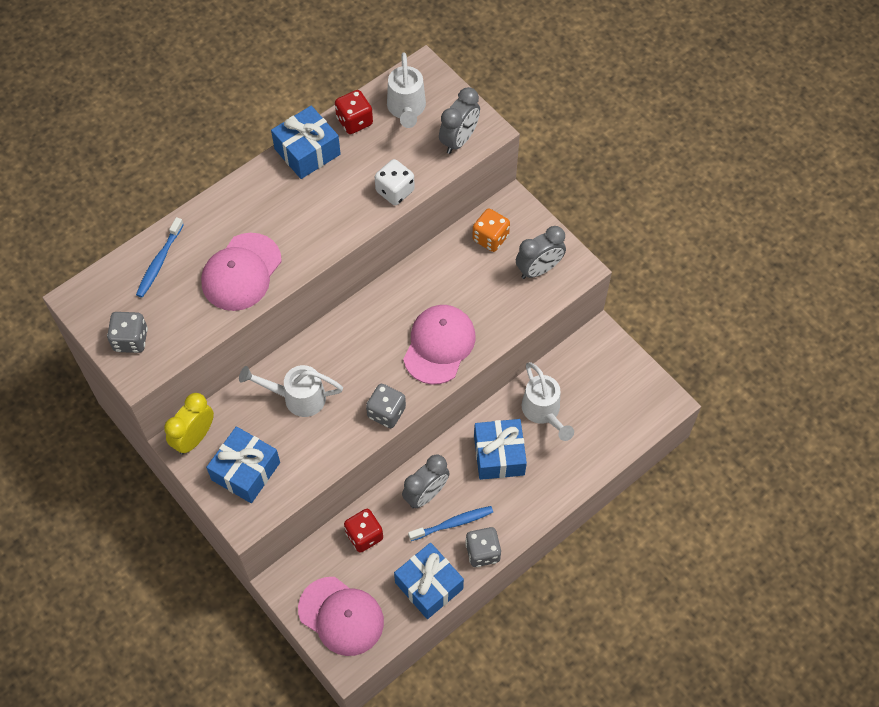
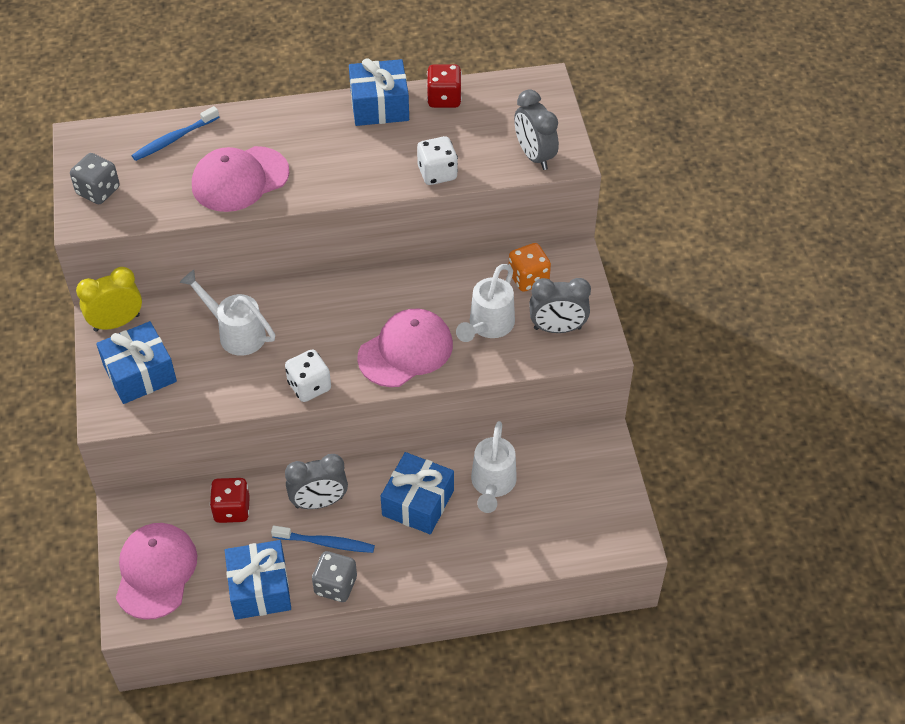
camera: 30 degrees right, 10 degrees down
(341, 616) = (156, 572): pink cap -> pink cap turned 150 degrees counterclockwise
(386, 412) = (309, 386): grey dice -> white dice
(406, 109) = (502, 109): white watering can -> white watering can (488, 326)
(459, 140) = (534, 156): grey clock -> grey clock turned 90 degrees clockwise

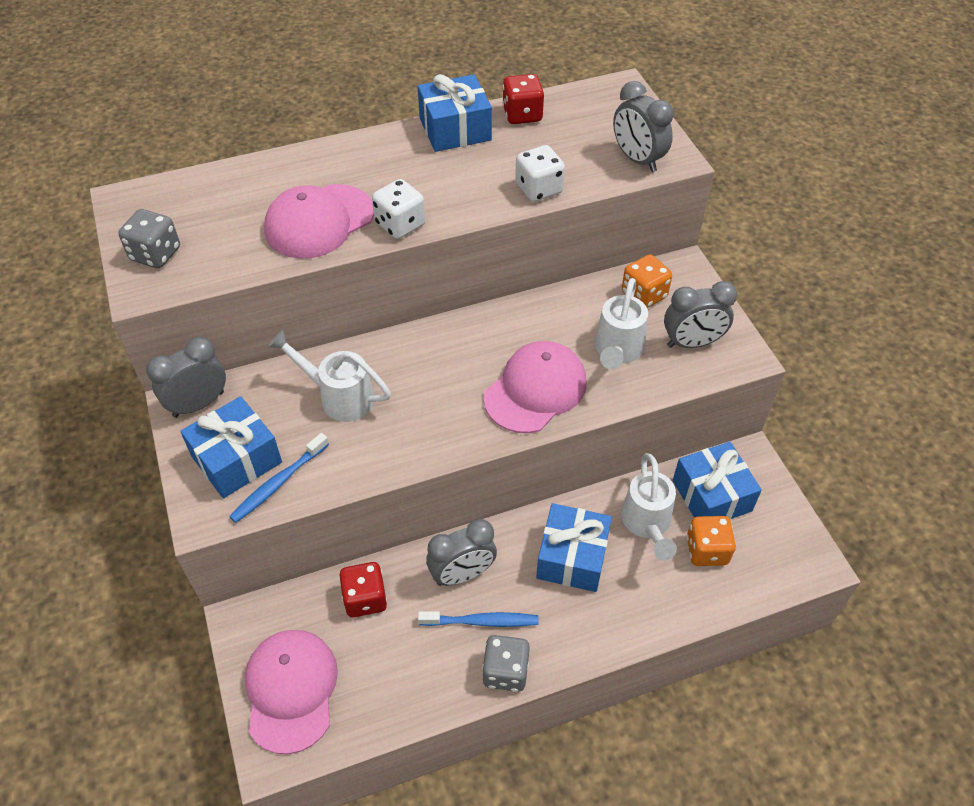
camera: 10 degrees left, 0 degrees up
(117, 323) = (198, 404): yellow clock -> grey clock
(174, 139) = (234, 188): blue toothbrush -> blue toothbrush (278, 483)
(260, 589) = (418, 691): blue gift -> blue gift (711, 496)
(309, 386) = (438, 445): white dice -> white dice (400, 224)
(538, 515) = (706, 550): none -> orange dice

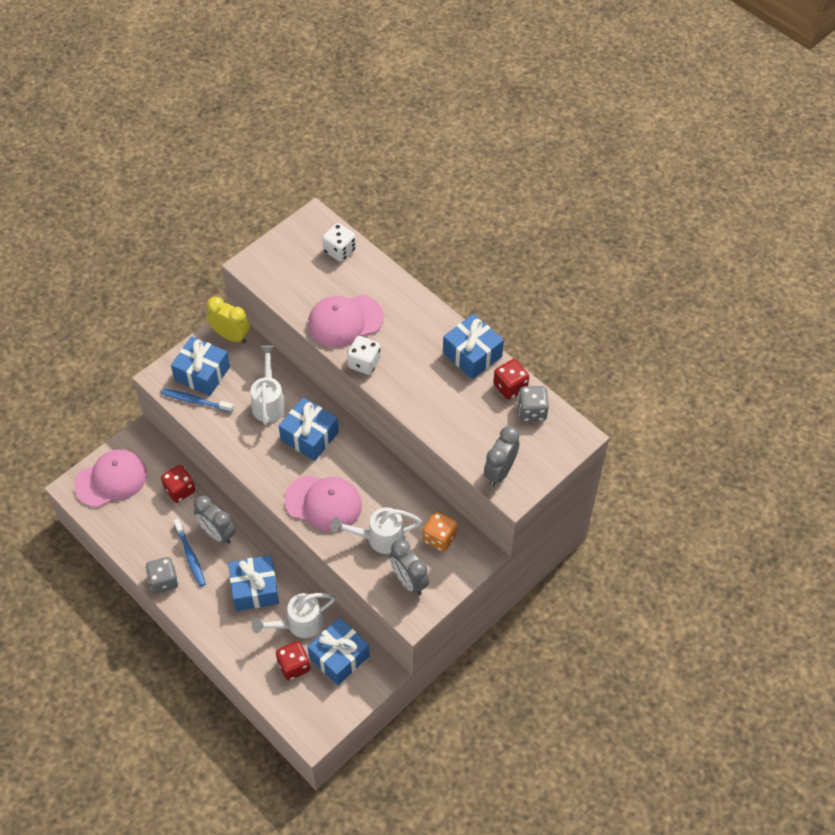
camera: 65 degrees right, 5 degrees up
(155, 254) = (278, 257): grey dice -> grey dice (532, 411)
(198, 404) = (231, 336): grey clock -> yellow clock
(319, 221) = (345, 321): pink cap -> pink cap turned 45 degrees counterclockwise
(423, 371) = (309, 436): none -> blue gift
(538, 189) = (437, 424): white dice -> white dice (339, 251)
(706, 550) = (294, 666): orange dice -> red dice

